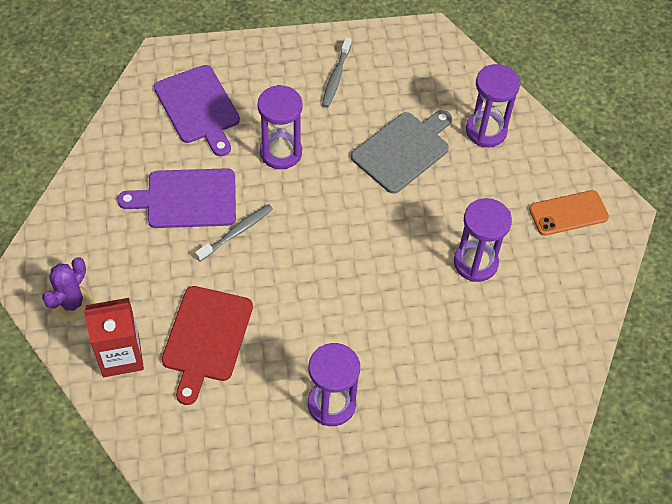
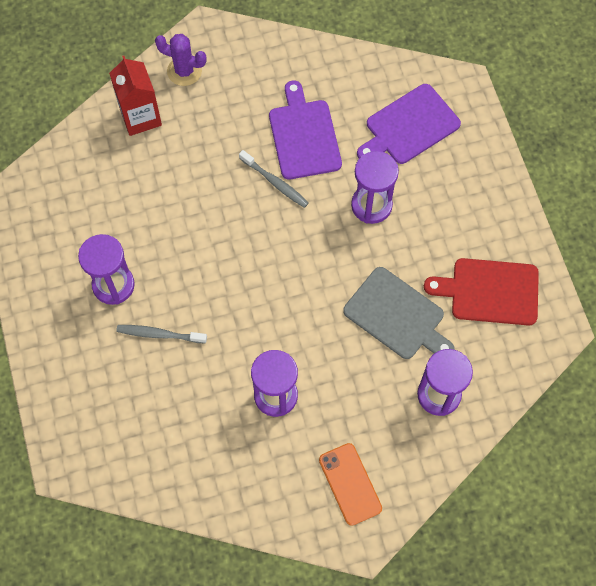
camera: 85 degrees right, 10 degrees up
(206, 338) = (165, 177): red cutting board -> red cutting board (490, 292)
(336, 77) = (476, 242): grey toothbrush -> grey toothbrush (159, 334)

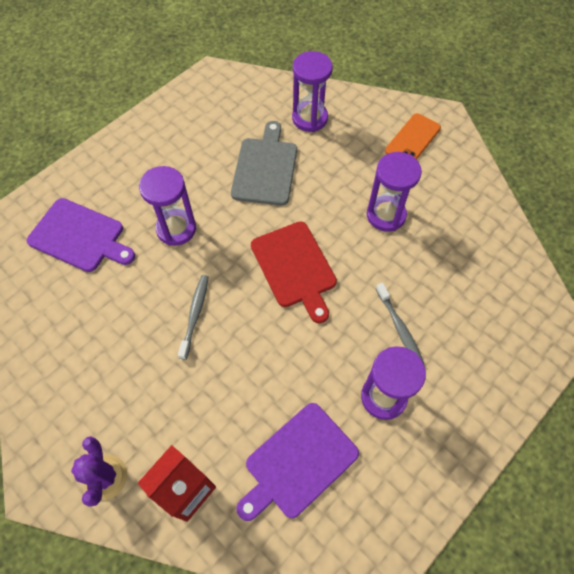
camera: 120 degrees left, 5 degrees down
(303, 136) = (131, 316): purple cutting board -> purple cutting board (298, 462)
(490, 292) = (208, 121): red cutting board -> red cutting board (295, 267)

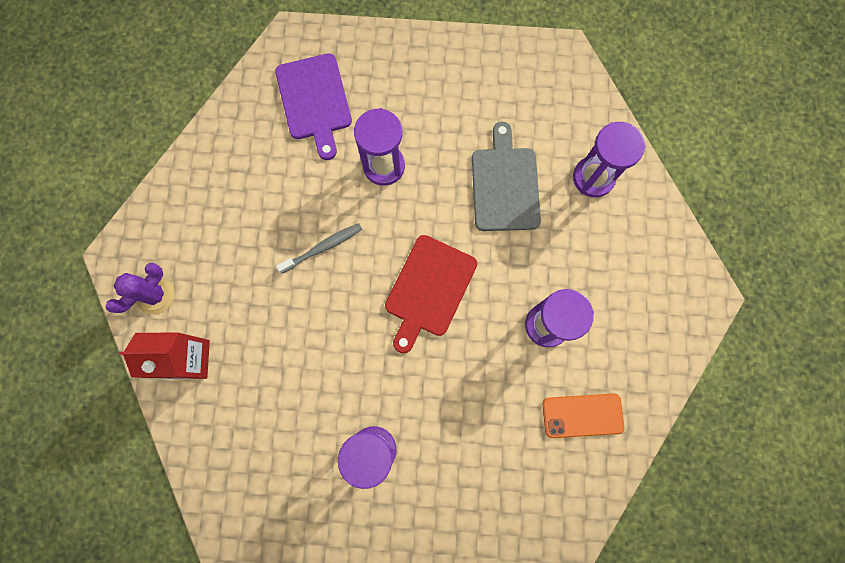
camera: 50 degrees right, 15 degrees up
(265, 168) = (504, 185): grey cutting board -> grey cutting board turned 60 degrees counterclockwise
(298, 462) = (270, 423): purple cutting board -> none
(399, 328) = (444, 418): grey toothbrush -> none
(412, 139) = (653, 287): orange phone -> orange phone (582, 415)

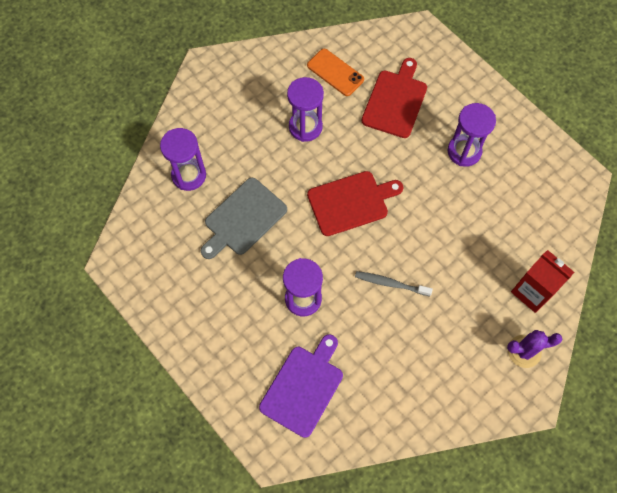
camera: 135 degrees left, 10 degrees down
(492, 441) = (395, 101): none -> red cutting board

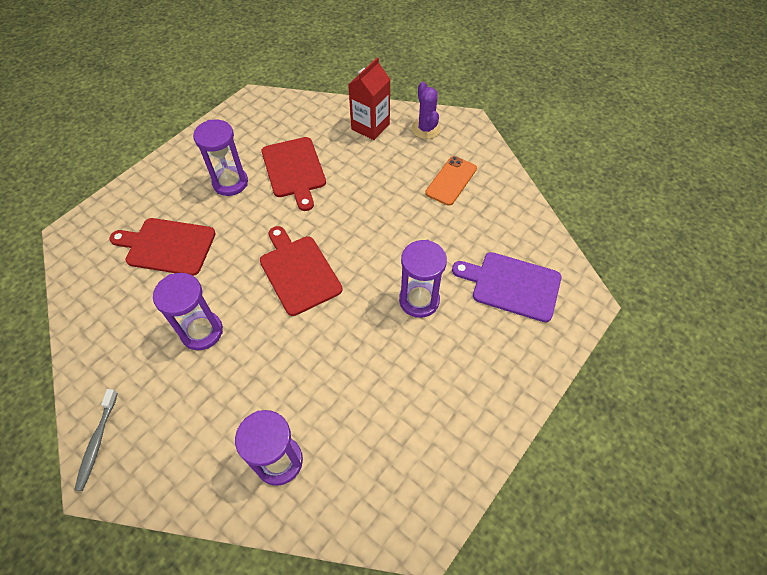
camera: 100 degrees left, 10 degrees down
(243, 219) = (333, 379): grey cutting board -> none
(335, 72) = (123, 311): orange phone -> orange phone (451, 181)
(390, 284) = (385, 227): grey toothbrush -> grey toothbrush (97, 442)
(475, 209) = (294, 170): none -> red cutting board

